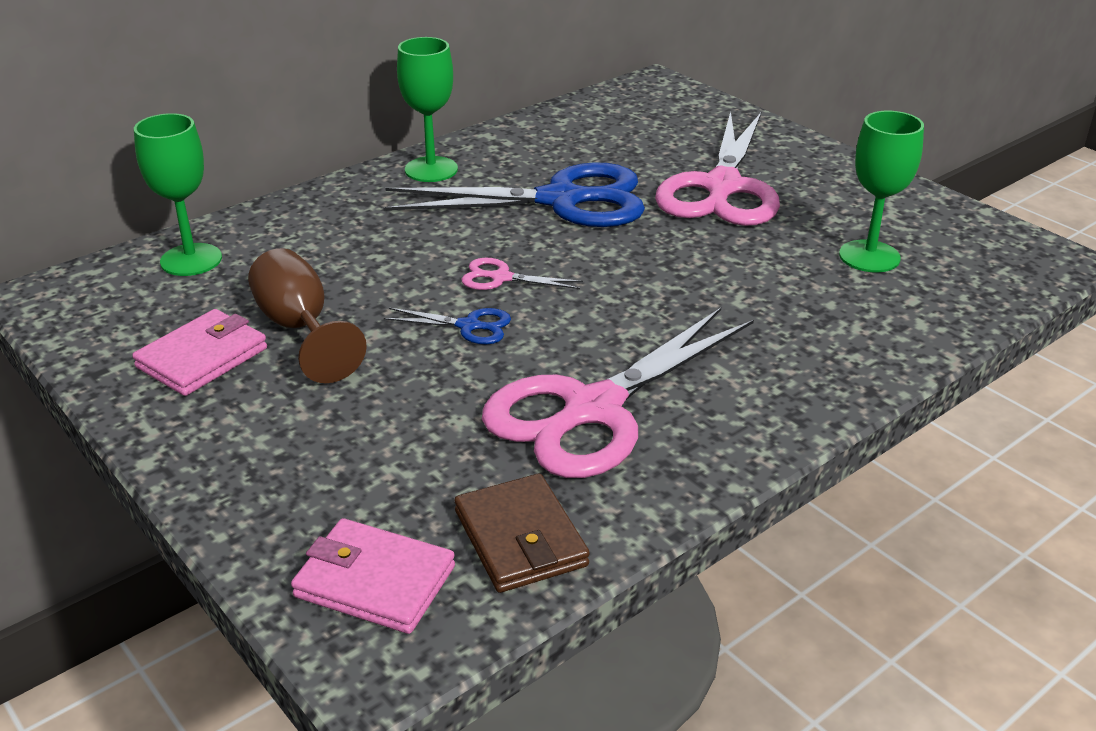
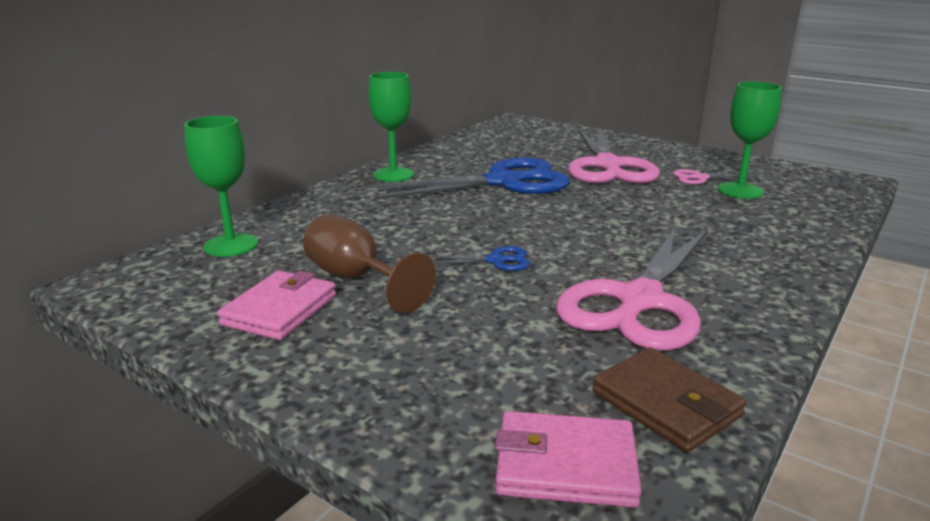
camera: 15 degrees left, 10 degrees down
(501, 278) = (496, 229): pink scissors -> pink scissors (700, 178)

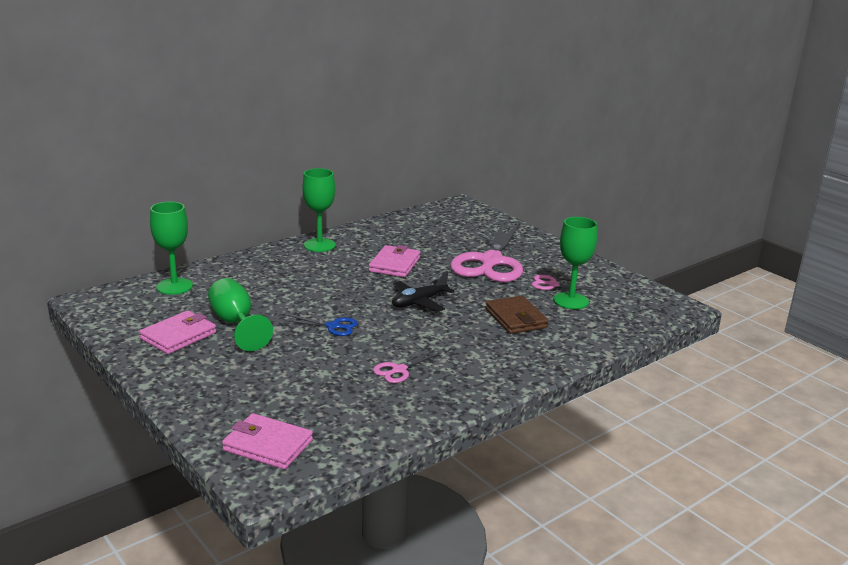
camera: 15 degrees right, 0 degrees up
(356, 279) = (236, 324): brown goblet -> green goblet
(503, 182) = (394, 264): blue scissors -> pink wallet
(574, 216) = (419, 302): none -> black plane
(640, 301) = (399, 370): pink scissors -> pink scissors, size x0.42
(666, 404) = (350, 429): brown wallet -> brown wallet (516, 318)

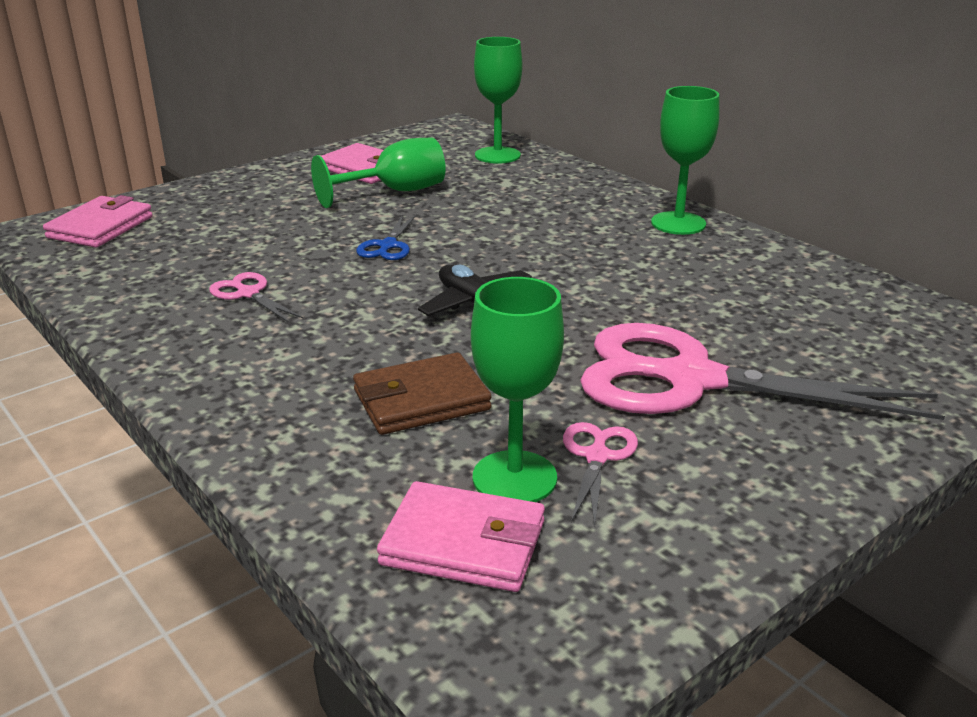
camera: 90 degrees right, 5 degrees up
(394, 264) = (628, 283): pink wallet -> pink wallet (463, 543)

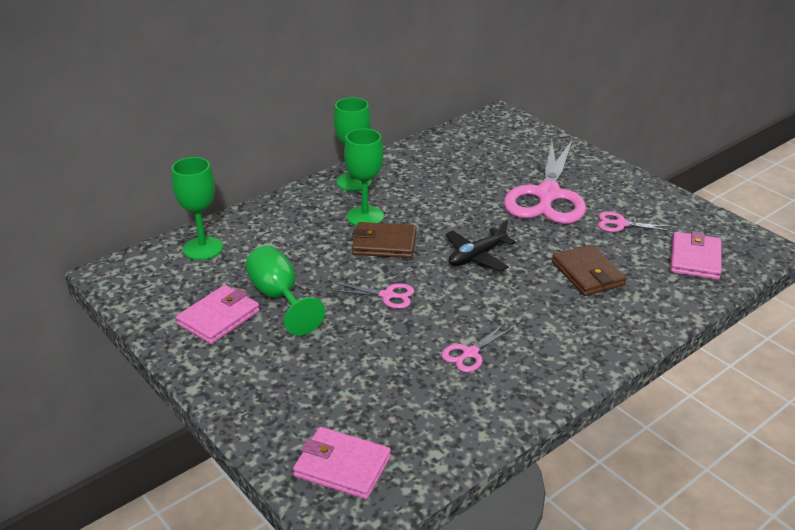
camera: 90 degrees left, 5 degrees up
(388, 246) = (387, 295): blue scissors -> pink scissors
(511, 243) = (384, 244): none -> brown wallet
(514, 478) = (644, 246): green goblet -> green goblet (365, 216)

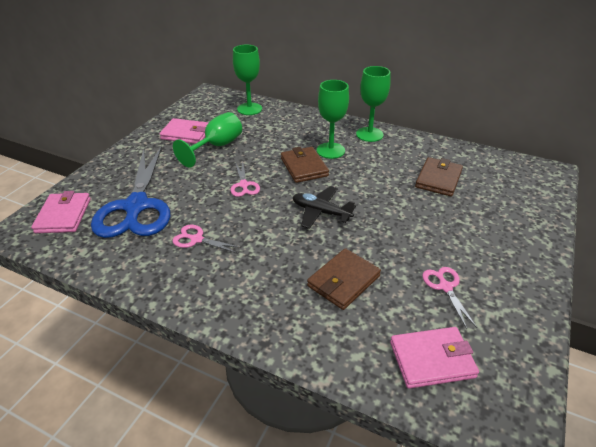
camera: 65 degrees right, 5 degrees up
(369, 392) = (136, 206): none -> blue scissors
(471, 172) = (438, 179): none -> brown wallet
(547, 195) = (447, 228): pink scissors -> none

